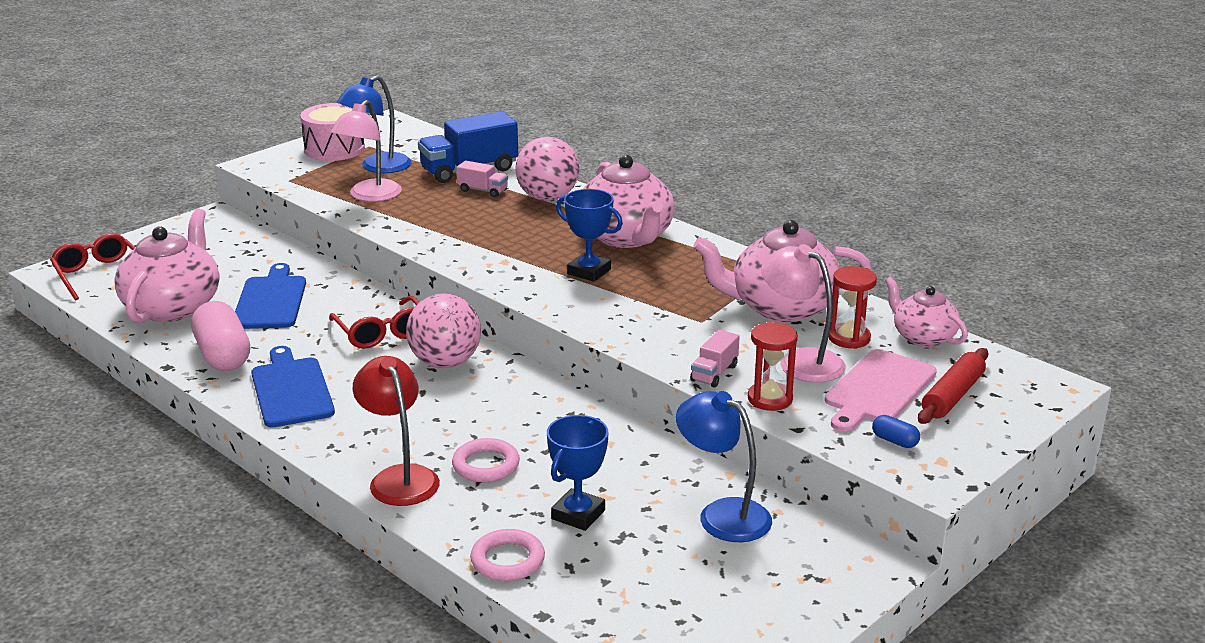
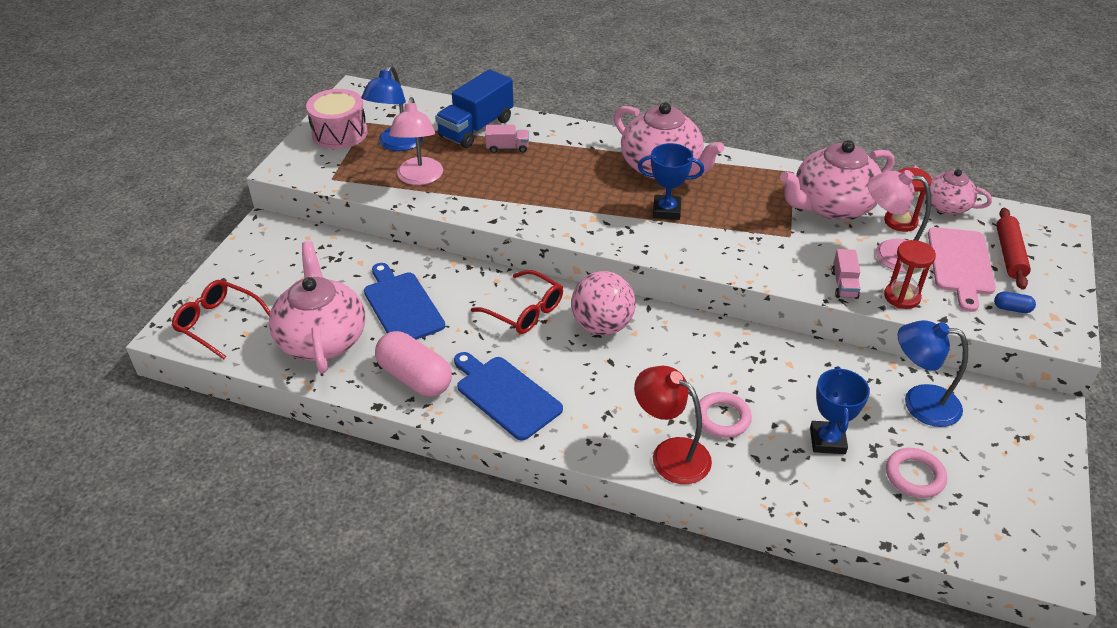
camera: 25 degrees left, 15 degrees up
(507, 560) = (818, 503): pink ring -> pink ring (914, 476)
(547, 198) = (565, 142): pink ball -> none

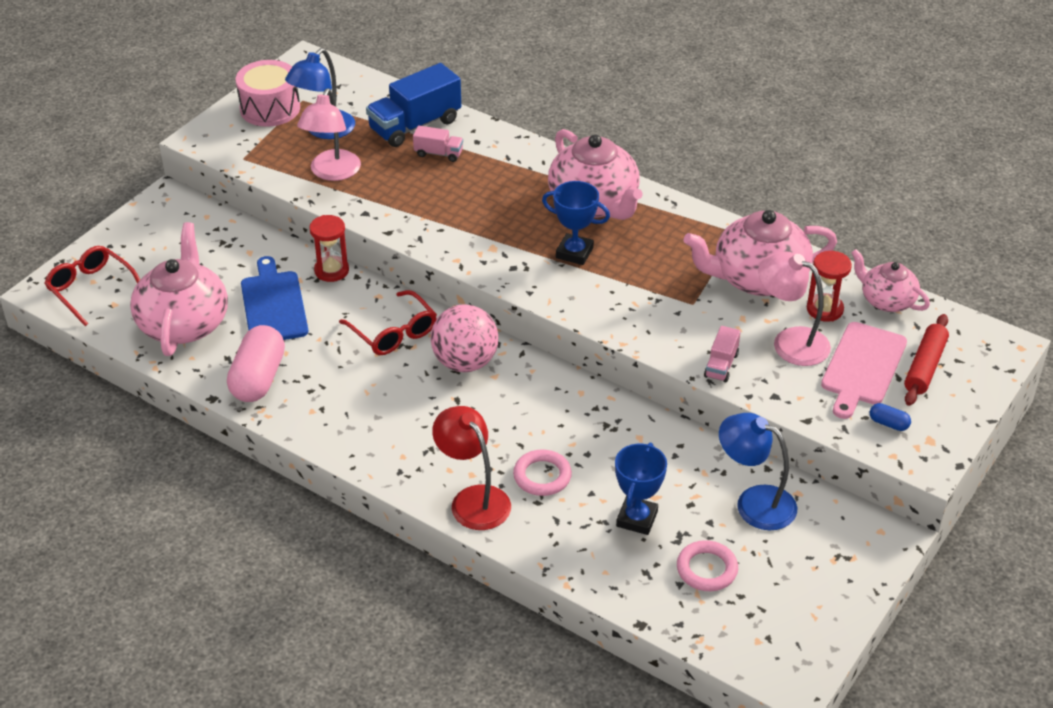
camera: 15 degrees right, 0 degrees up
(415, 378) = (258, 378): pink capsule -> pink capsule turned 45 degrees clockwise
(505, 395) = (338, 412): blue cutting board -> none
(902, 297) = (775, 389): red hourglass -> red hourglass (331, 271)

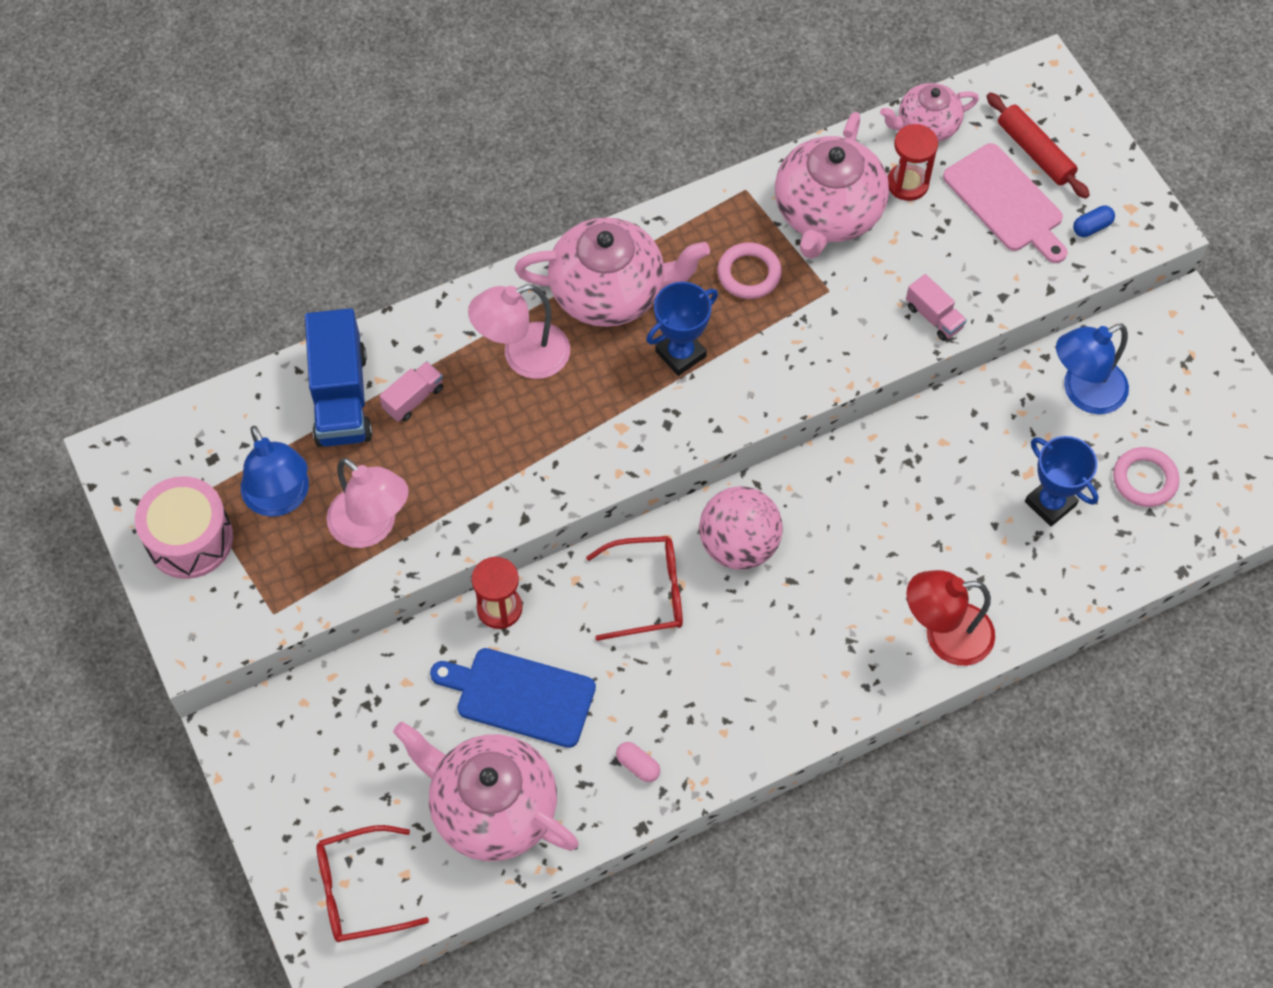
camera: 60 degrees left, 20 degrees up
(258, 378) = (638, 765): pink capsule -> pink capsule, size x0.43
(542, 476) = (947, 557): pink ring -> pink ring (749, 274)
(790, 341) = (935, 239): pink lamp -> pink lamp (523, 356)

